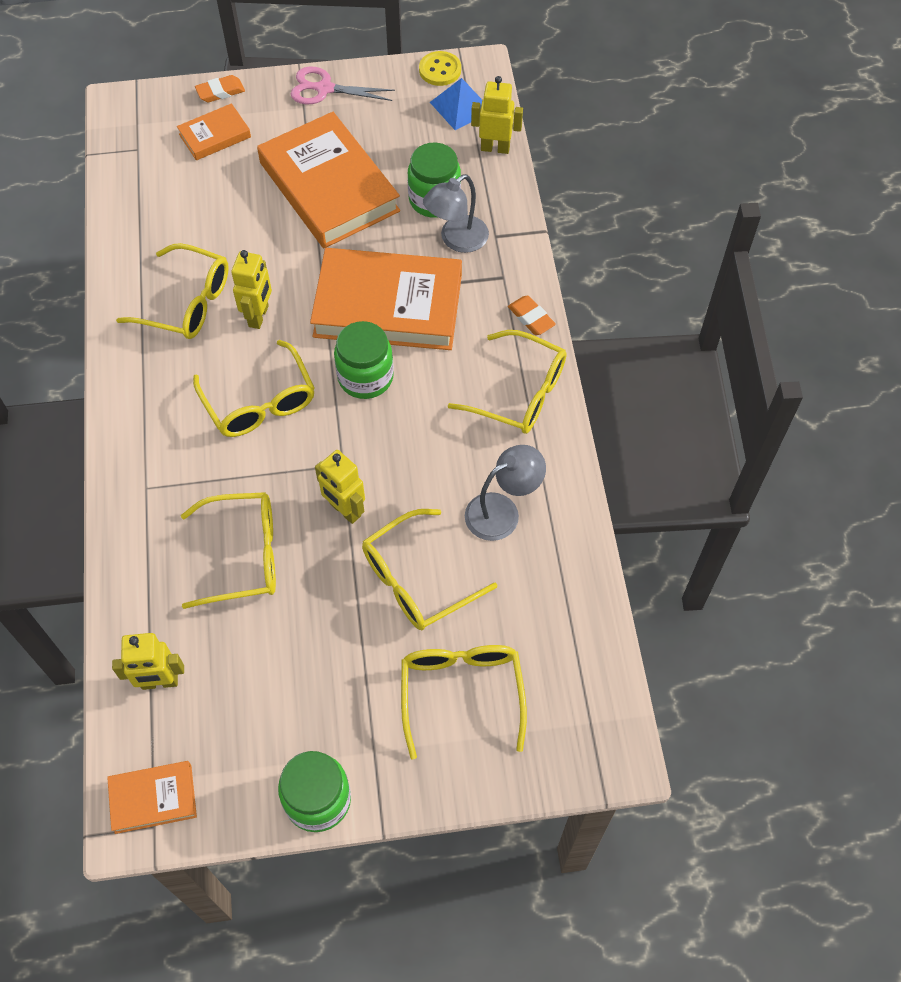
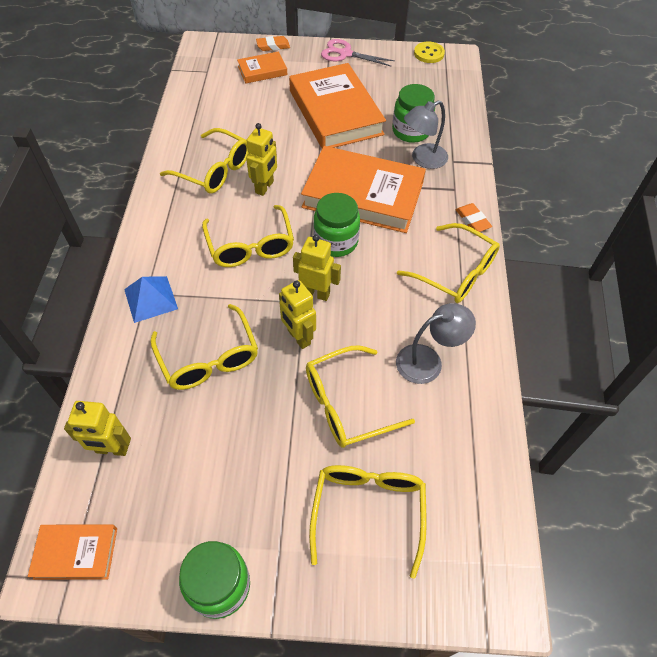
camera: 10 degrees right, 5 degrees down
(244, 555) = (209, 358): yellow glasses -> yellow glasses turned 60 degrees clockwise
(461, 106) = (440, 77): blue pyramid -> blue pyramid (151, 299)
(495, 148) = (461, 105): yellow robot -> yellow robot (316, 293)

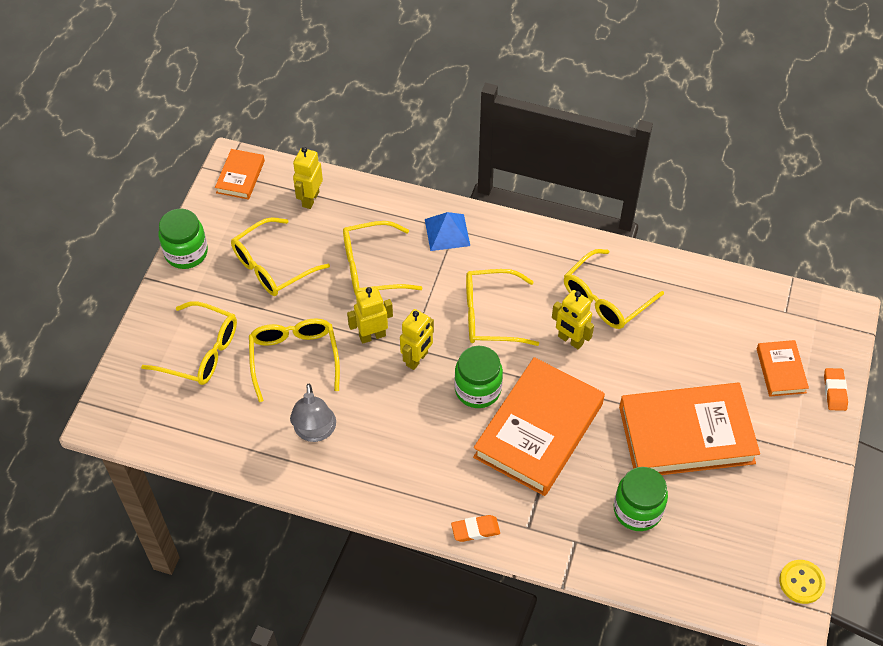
camera: 105 degrees right, 0 degrees up
(345, 54) = (810, 474): pink scissors -> none
(423, 159) = (584, 509): grey lamp -> none
(456, 272) = (408, 489): yellow glasses -> yellow glasses (272, 266)

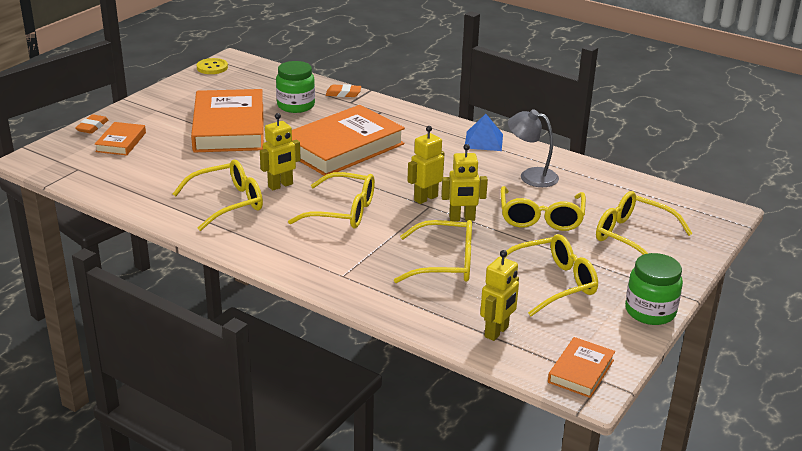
camera: 165 degrees left, 25 degrees down
(315, 432) = (531, 176): grey lamp -> grey lamp turned 75 degrees counterclockwise
(447, 232) = (352, 275): blue pyramid -> blue pyramid (483, 141)
(475, 530) = (420, 116): orange eraser -> orange eraser (343, 94)
(478, 389) = (380, 174): green jar -> none
(570, 340) = (280, 185): yellow robot -> yellow robot turned 90 degrees clockwise
(686, 434) = (229, 128): orange book -> orange book turned 75 degrees clockwise

